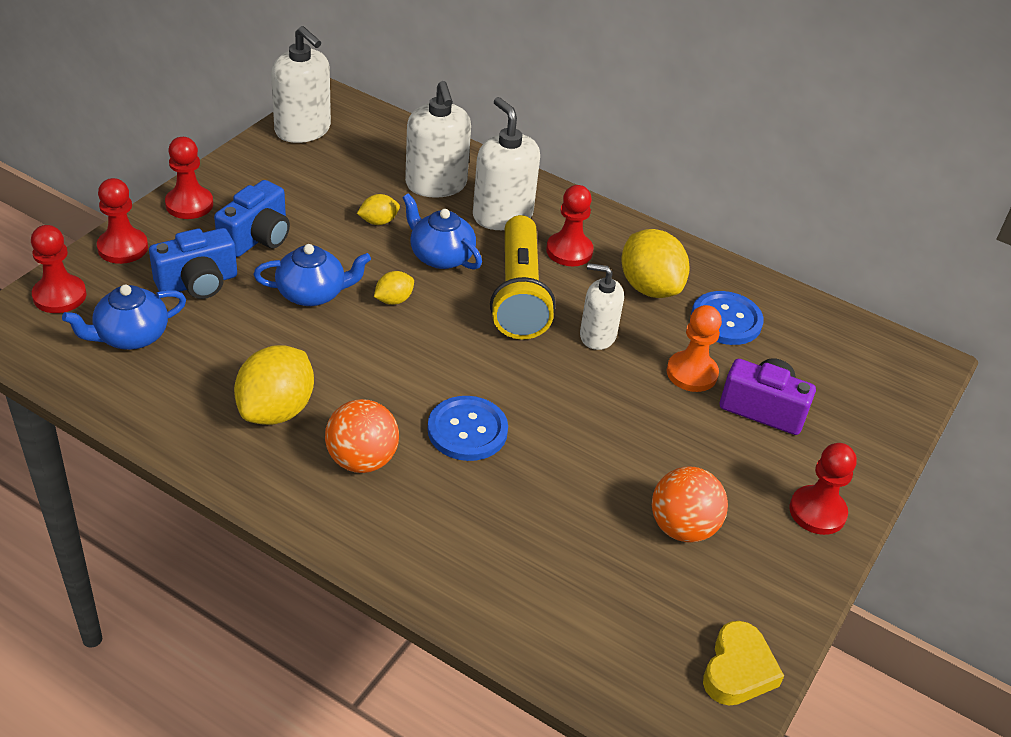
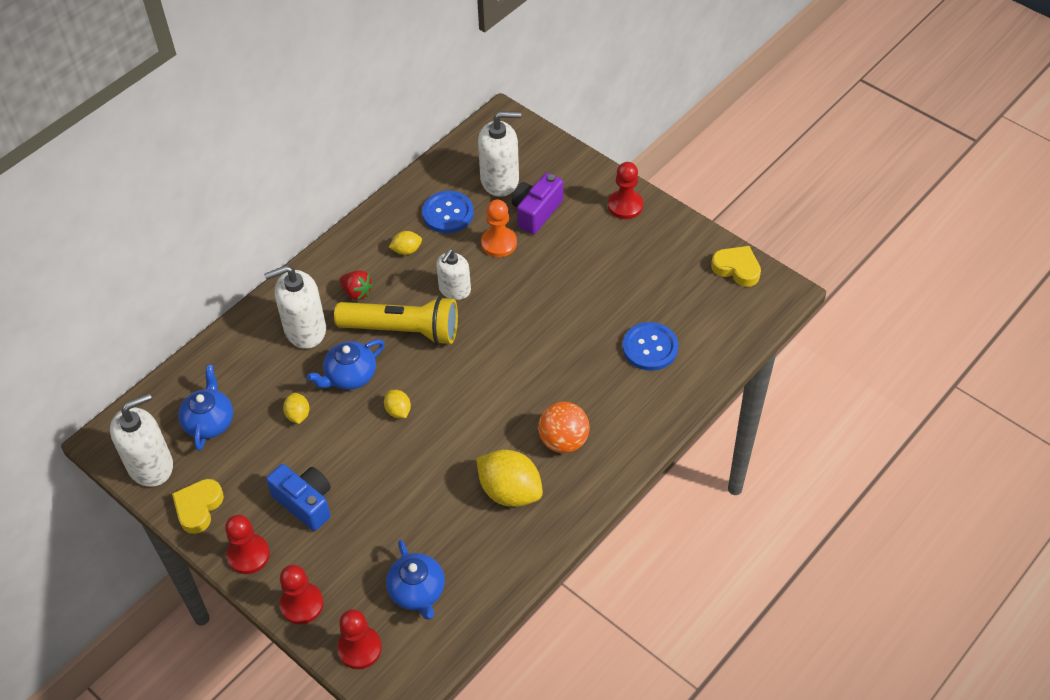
camera: 75 degrees left, 10 degrees up
(198, 283) = (358, 545): blue camera -> none
(250, 165) = (198, 507): none -> yellow heart
(313, 293) = (383, 465): blue teapot -> blue teapot (209, 421)
(436, 184) = (254, 371): white soap dispenser -> white soap dispenser (500, 180)
(467, 430) = (541, 377): blue button -> blue button (650, 347)
(569, 251) = (357, 292): red pawn -> red strawberry
(649, 287) = (406, 250): yellow lemon -> yellow lemon, size x0.50
(682, 528) = (633, 274): orange ball -> none

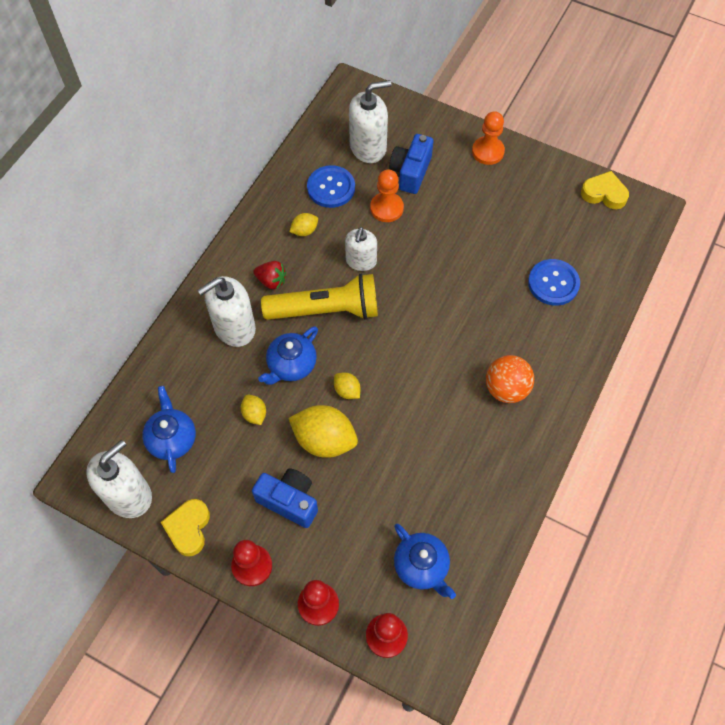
camera: 15 degrees left, 10 degrees up
(510, 491) = (474, 448): yellow lemon -> yellow lemon (324, 440)
(536, 212) = (411, 172): purple camera -> blue camera
(625, 206) = (488, 151): red pawn -> orange pawn

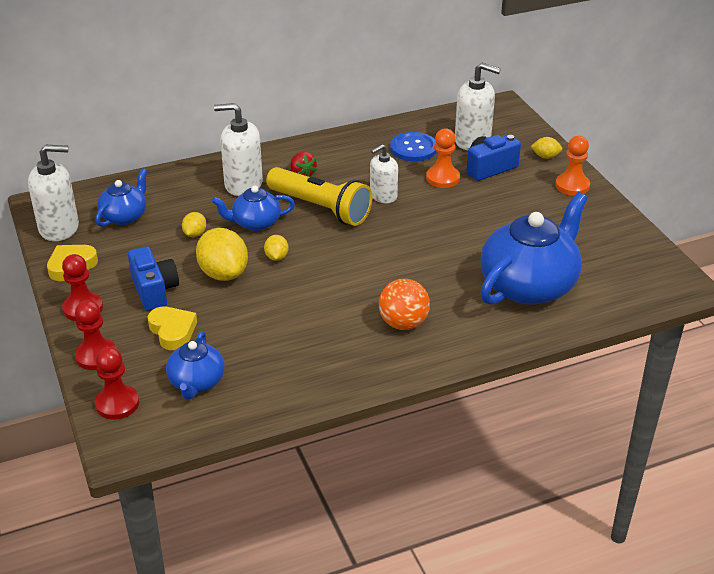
camera: 40 degrees right, 25 degrees down
(304, 231) = (362, 161): yellow lemon -> yellow lemon (545, 156)
(553, 283) = (529, 285): blue button -> blue teapot
(604, 193) = (650, 256): yellow heart -> yellow heart (172, 331)

